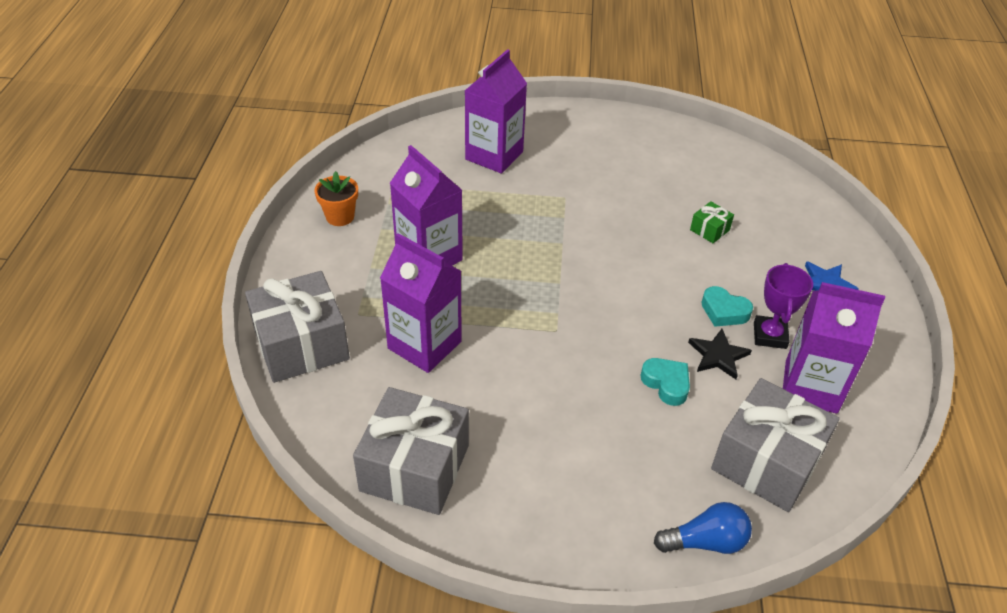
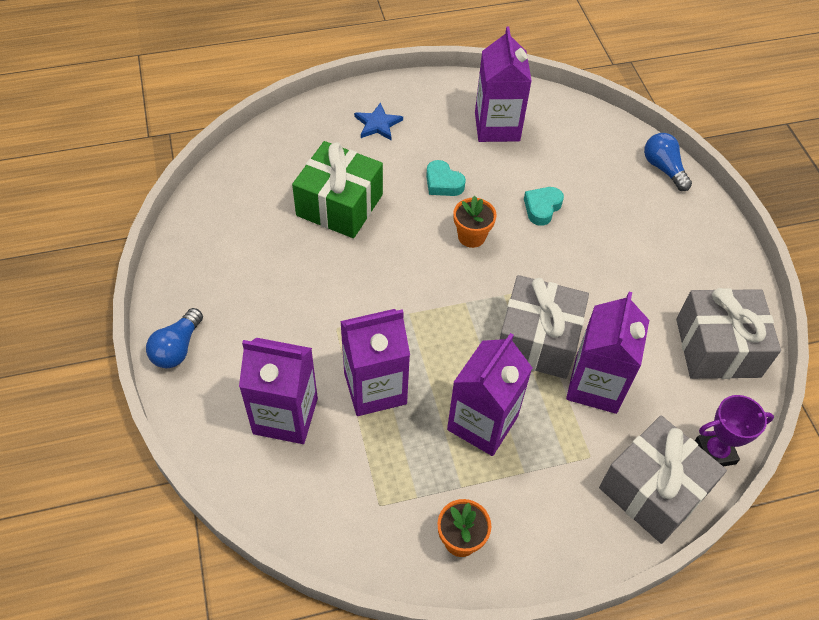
camera: 110 degrees left, 10 degrees up
(495, 205) = (375, 388): none -> purple carton
(580, 117) = (177, 348): none -> blue light bulb
(641, 312) = (471, 236): none -> orange flower pot
(709, 230) = (339, 205): green gift -> green gift, size x2.31
(718, 356) = (495, 181): black star -> none
(724, 311) = (443, 183): turquoise heart -> turquoise heart turned 120 degrees clockwise
(766, 461) = (580, 145): grey gift -> grey gift (537, 341)
(770, 335) = (456, 153): purple trophy -> purple trophy (715, 452)

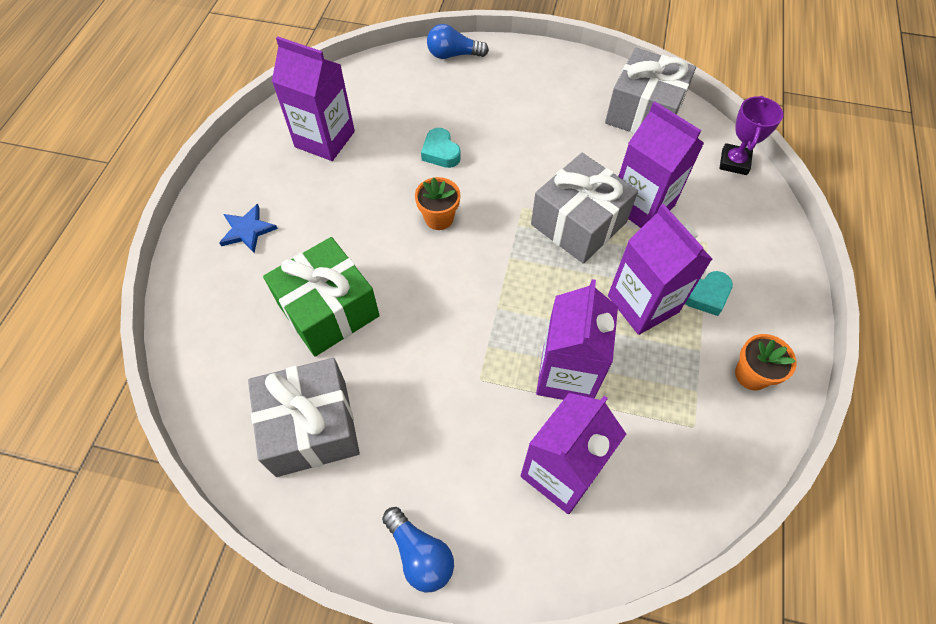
camera: 60 degrees left, 5 degrees up
(443, 183) = (362, 211): turquoise heart -> turquoise heart (705, 295)
(653, 490) = (752, 216): grey gift -> grey gift (311, 427)

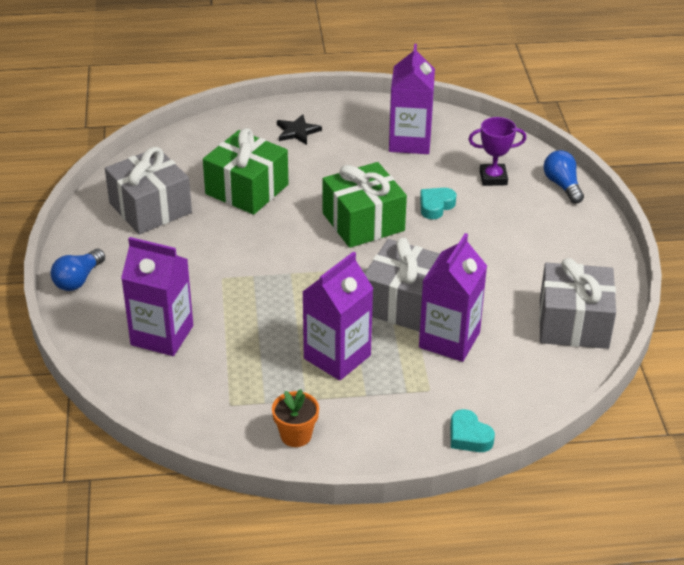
camera: 70 degrees right, 20 degrees down
(247, 230) = (297, 131): blue star -> black star
(439, 218) = (363, 222): orange flower pot -> green gift
(567, 375) = (246, 323): purple carton -> none
(705, 295) = (366, 396): turquoise heart -> turquoise heart (469, 436)
(734, 162) = (547, 398): purple trophy -> purple trophy (493, 178)

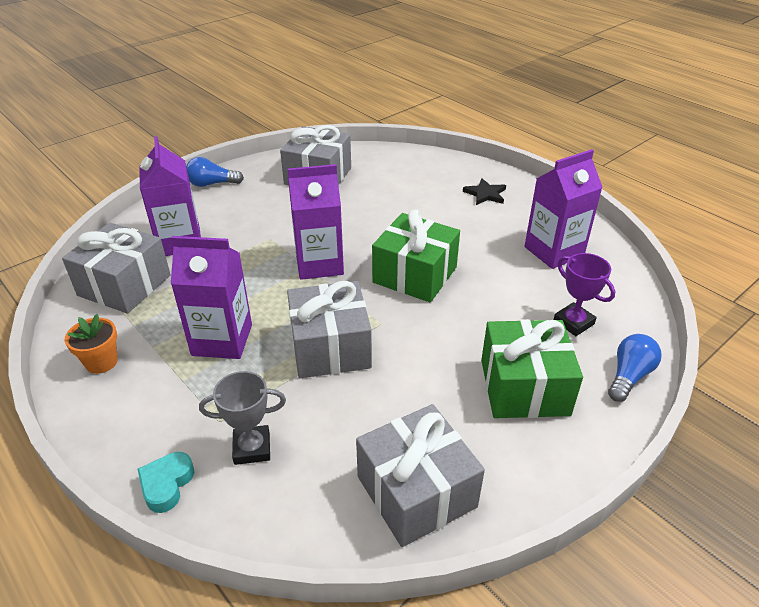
camera: 55 degrees right, 0 degrees up
(195, 392) = (124, 285): none -> grey gift
(247, 189) = (387, 203): green gift -> green gift (524, 387)
(436, 206) = (486, 305): turquoise heart -> none
(449, 340) = (303, 402): purple carton -> purple carton (319, 264)
(471, 382) = (252, 448): none -> grey trophy

